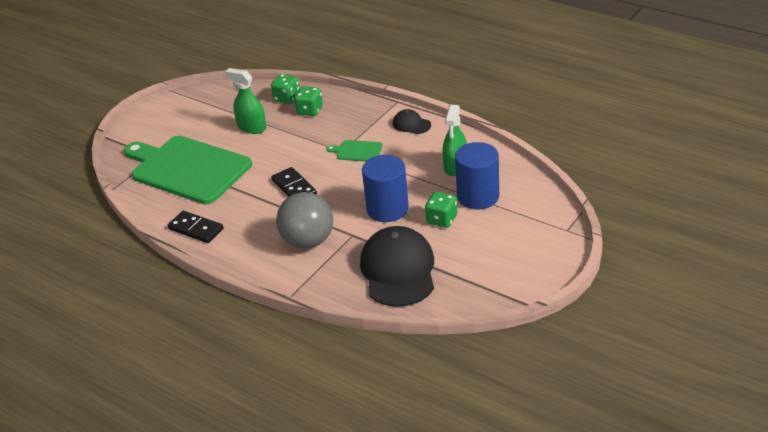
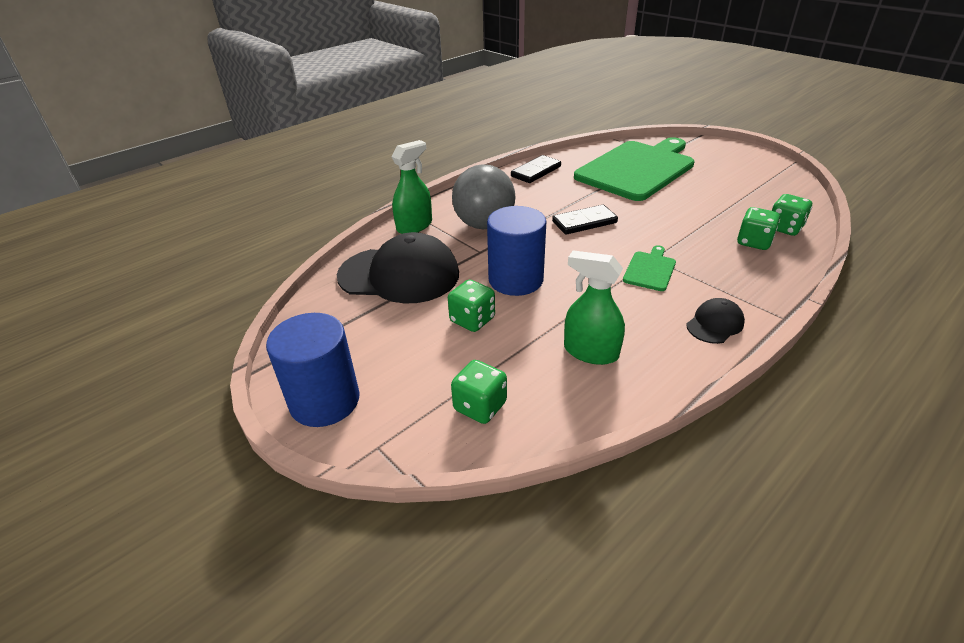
camera: 100 degrees right, 0 degrees up
(251, 127) = (714, 203): green spray bottle -> green spray bottle (414, 226)
(478, 196) = (508, 362): blue cylinder -> blue cylinder (325, 401)
(519, 200) = (480, 406): none -> green dice

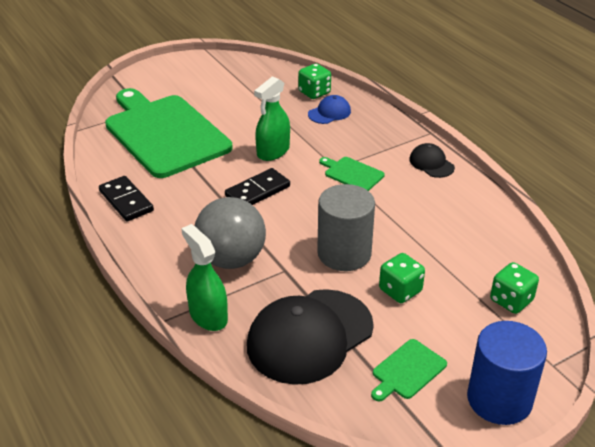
camera: 80 degrees left, 0 degrees up
(362, 334) = (407, 370): none -> green cutting board
(399, 275) = (309, 336): black cap -> black cap turned 150 degrees counterclockwise
(515, 280) = (344, 253): blue cylinder -> grey cylinder
(584, 222) = (257, 191): black domino -> black domino turned 60 degrees clockwise
(590, 352) = (454, 230): green spray bottle -> green spray bottle (273, 151)
(753, 242) = (329, 113): green dice -> blue cap

